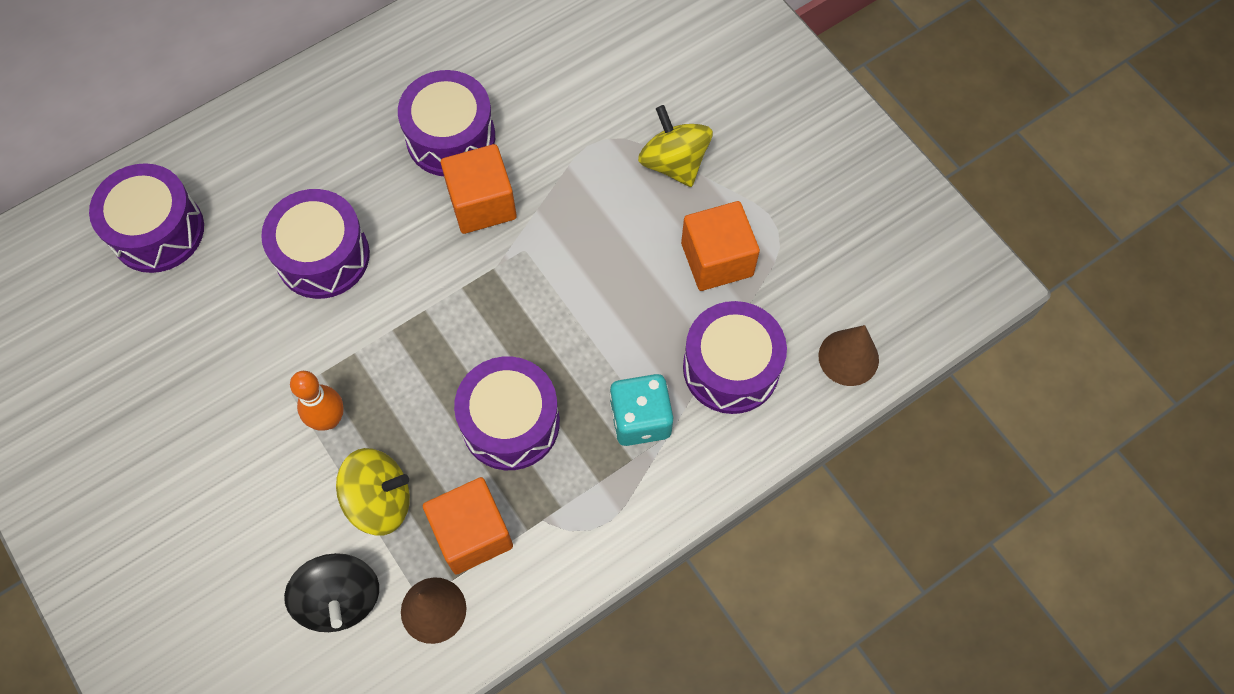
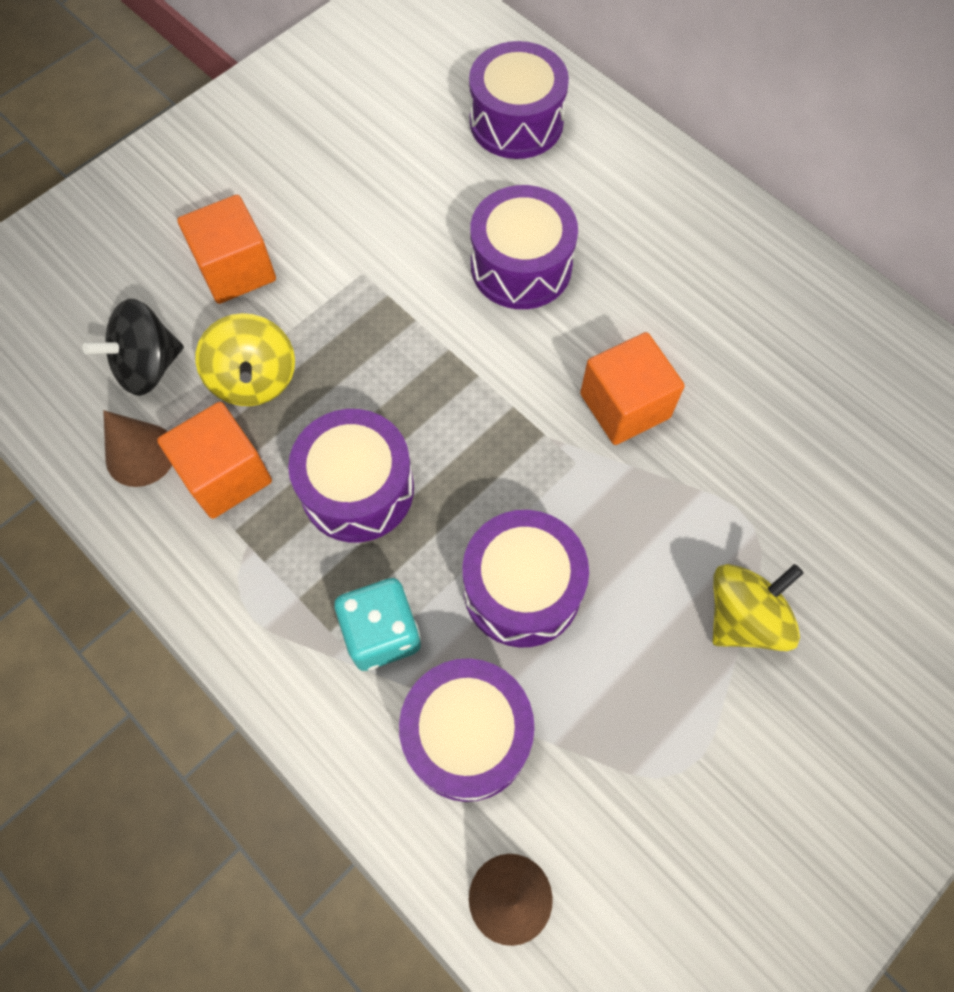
camera: 80 degrees right, 0 degrees up
(329, 419) = (337, 313): orange bowling pin -> none
(451, 137) = (701, 356): purple drum -> purple drum (522, 589)
(717, 259) = (616, 695): orange cube -> orange cube (236, 270)

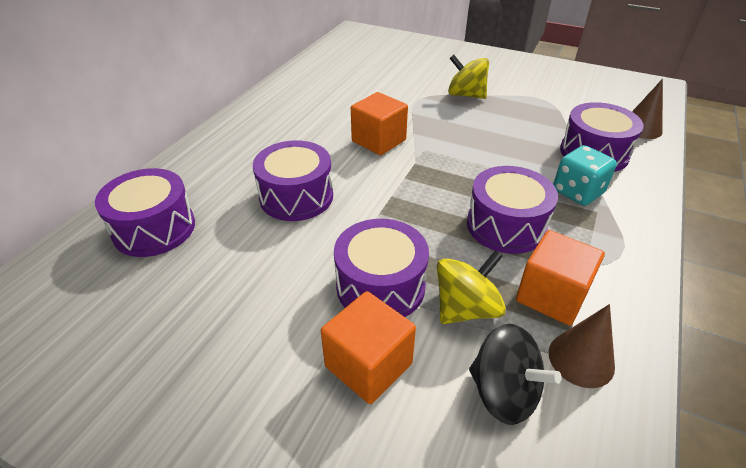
camera: 110 degrees left, 25 degrees down
(522, 589) = (508, 152): purple drum -> purple drum (380, 286)

